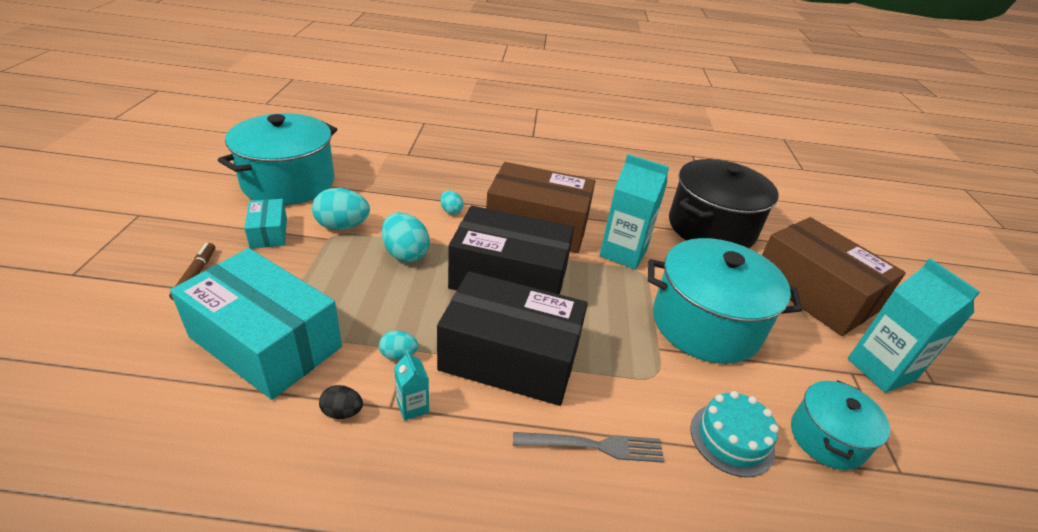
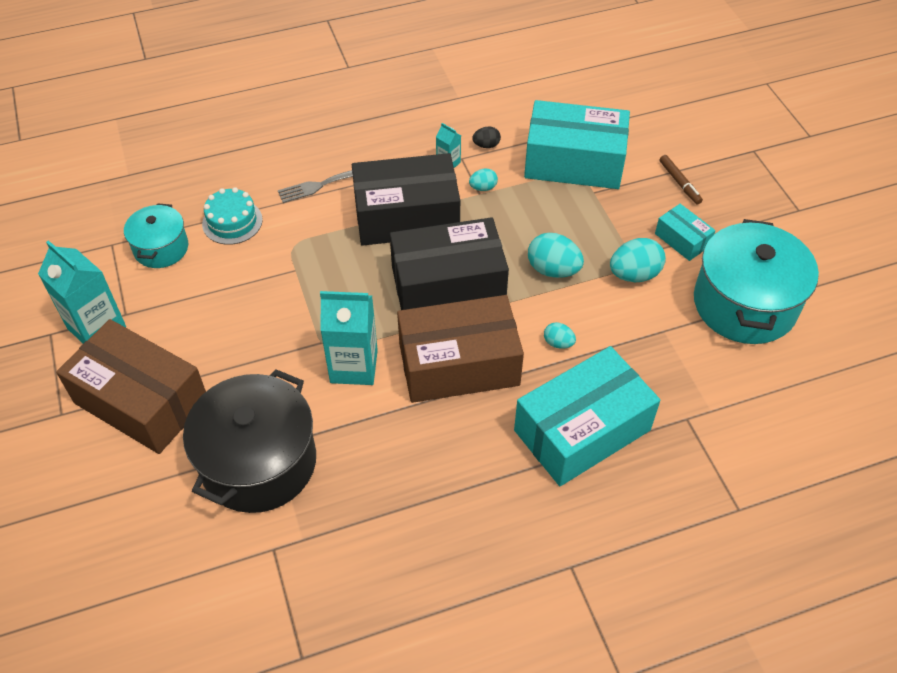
camera: 160 degrees right, 15 degrees up
(478, 171) = (582, 430): none -> turquoise box
(706, 324) = (256, 311): turquoise pot -> none

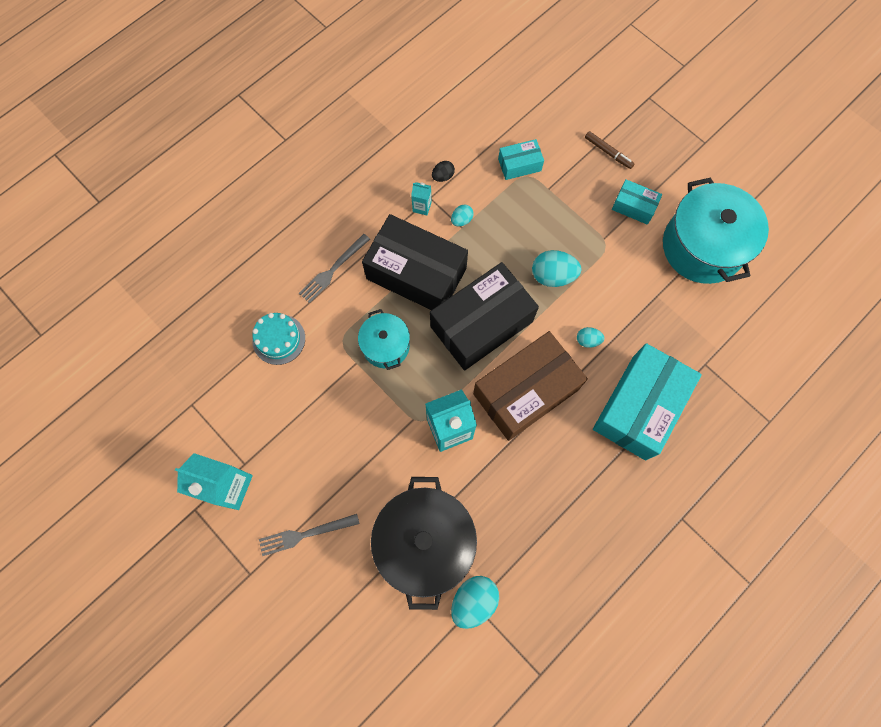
camera: 25 degrees left, 20 degrees up
(141, 401) = (305, 534): brown box -> grey fork
(161, 248) = (235, 390): turquoise pot -> turquoise pot (386, 346)
(406, 216) = (416, 274): black box -> black box turned 60 degrees clockwise
(574, 162) = (519, 165): turquoise box -> turquoise box, size x0.47
(634, 274) = (613, 254): turquoise egg -> turquoise egg (473, 600)

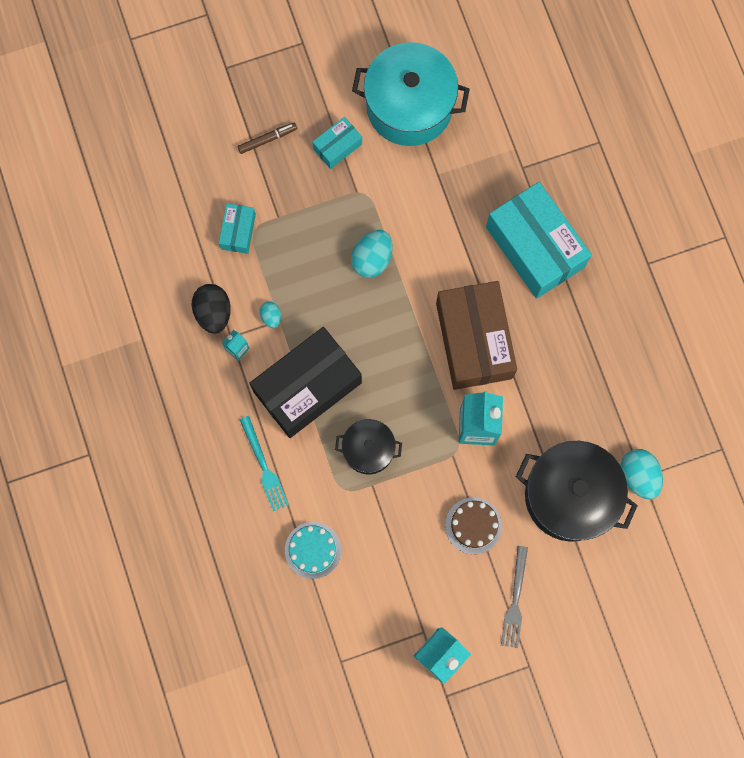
camera: 65 degrees left, 5 degrees up
(333, 270) = (264, 466): grey fork -> turquoise fork
(358, 465) = (473, 525): none -> brown cake
(386, 346) = (368, 449): turquoise pot -> black pot
(443, 176) = (213, 312): black egg -> black egg, size x1.82
(481, 324) = (389, 349): black box -> none
(587, 340) = (451, 259): turquoise egg -> none

